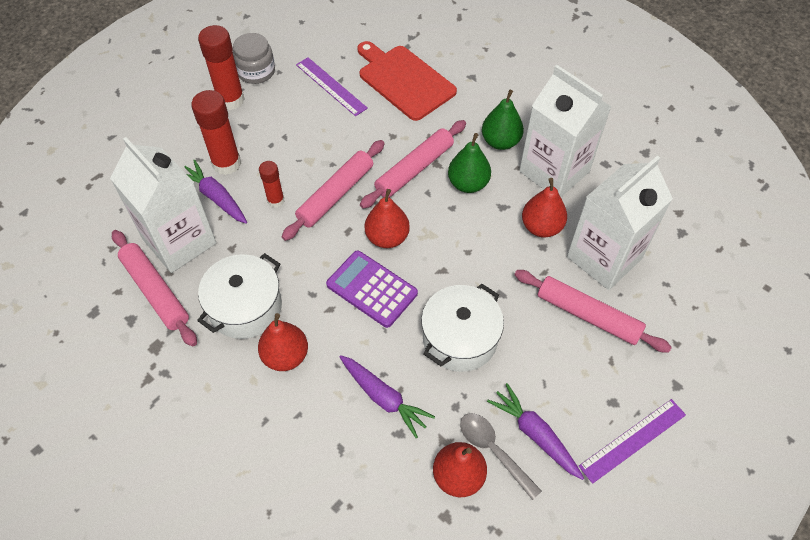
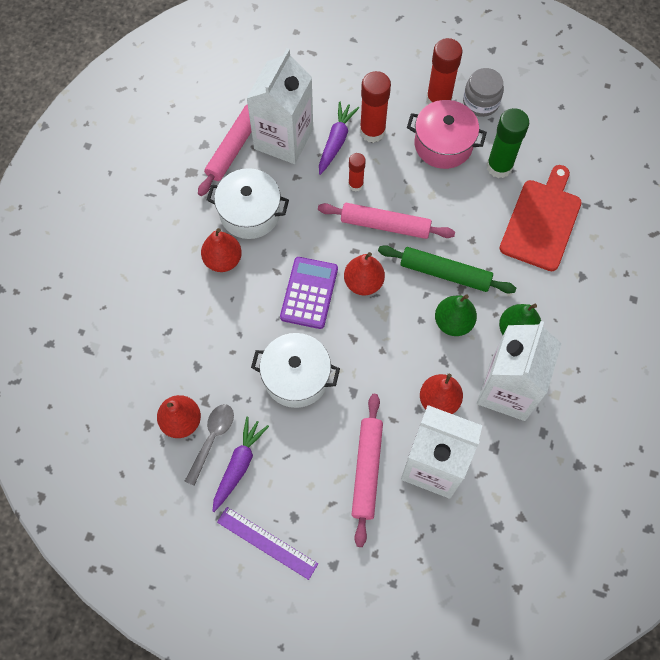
camera: 65 degrees right, 10 degrees up
(280, 115) = (443, 144): none -> pink pot
(331, 86) = (499, 166): purple ruler -> green glue stick
(384, 398) = (220, 343): purple carrot -> none
(414, 169) = (445, 273): pink rolling pin -> green rolling pin

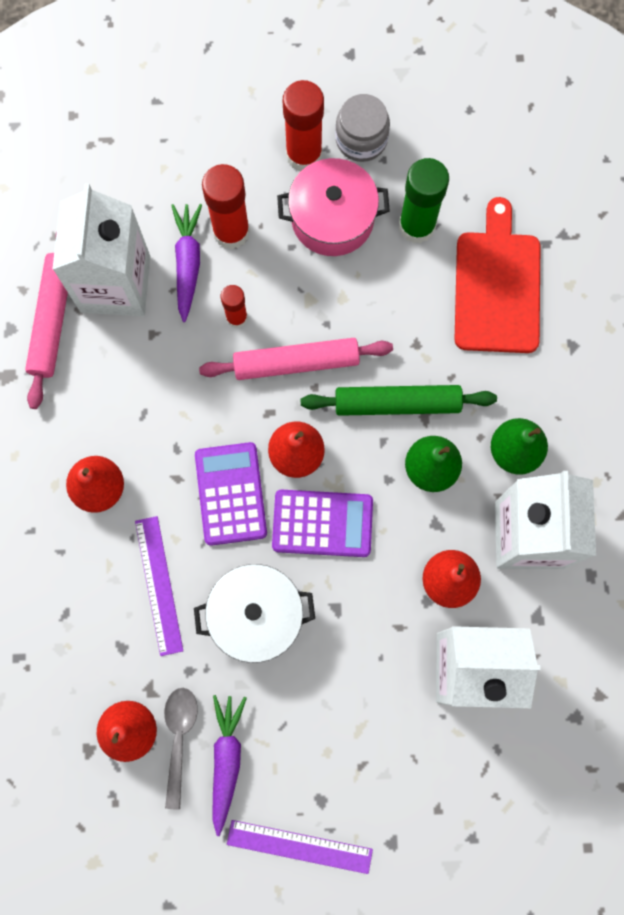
camera: 20 degrees left, 10 degrees up
(238, 334) = (159, 585): none -> purple ruler
(250, 213) = (110, 408): white pot -> none
(364, 333) = (322, 523): none -> purple calculator
(367, 470) = (390, 706): pink rolling pin -> none

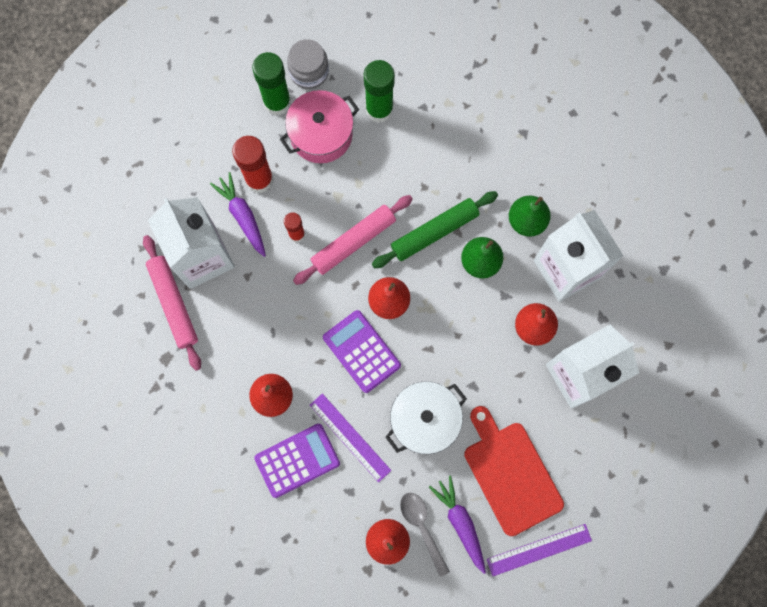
camera: 30 degrees left, 0 degrees up
(304, 155) = (277, 102): red glue stick -> green glue stick
(322, 523) = (432, 337): purple calculator -> purple calculator (297, 460)
(497, 286) = (454, 120): red cutting board -> red cutting board (510, 473)

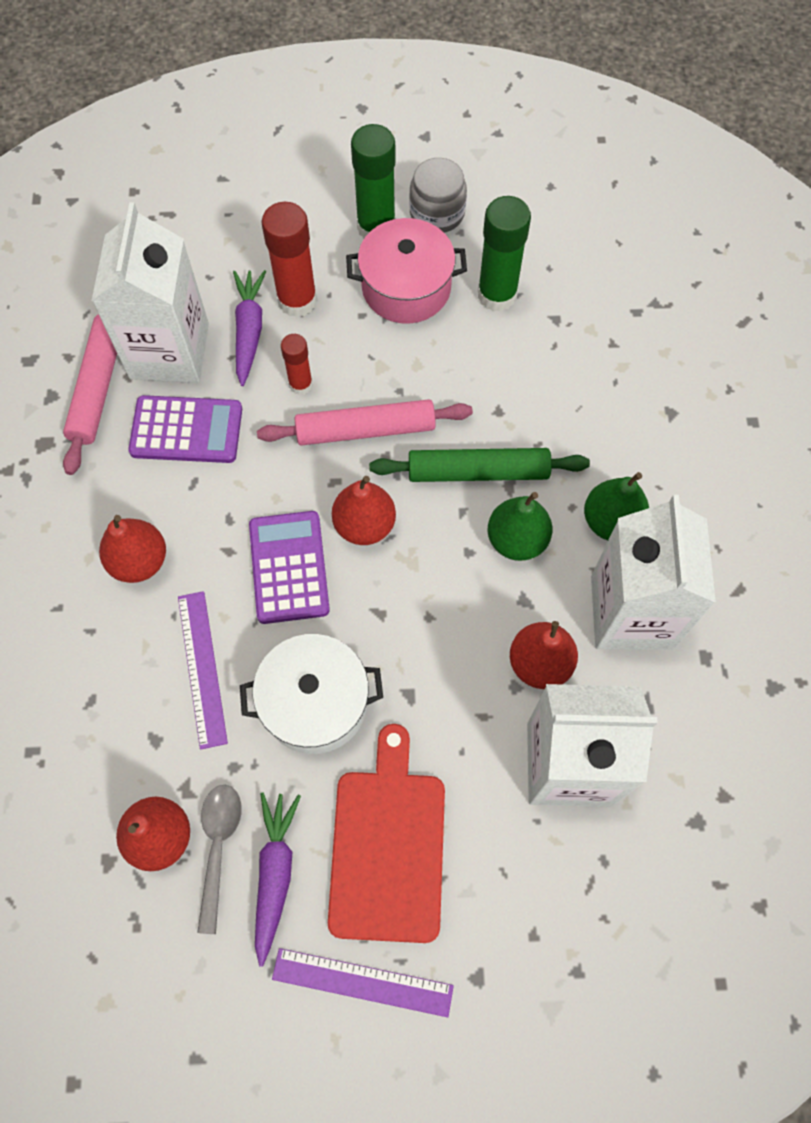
camera: 30 degrees right, 10 degrees down
(297, 460) = (115, 659): purple calculator -> purple calculator (186, 430)

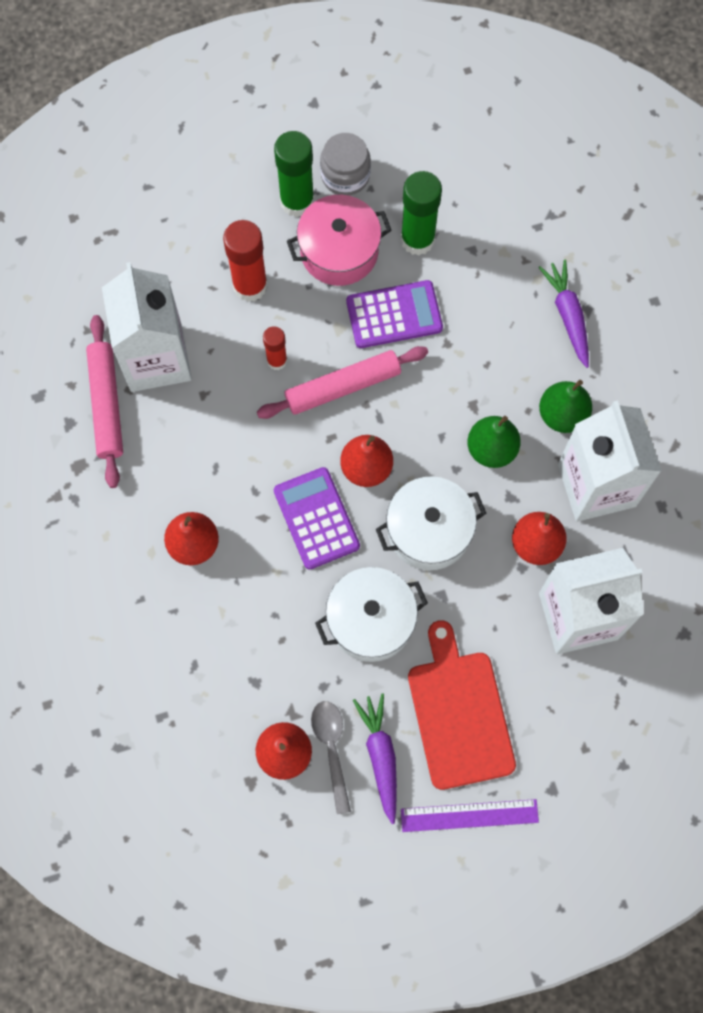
camera: 15 degrees left, 5 degrees up
(186, 430) = (194, 424): purple calculator -> purple calculator (394, 315)
(202, 668) = (273, 617): purple ruler -> none
(249, 330) = (218, 323): purple carrot -> purple carrot (568, 315)
(416, 615) = (429, 531): none -> white pot
(478, 471) = (445, 399): green rolling pin -> none

